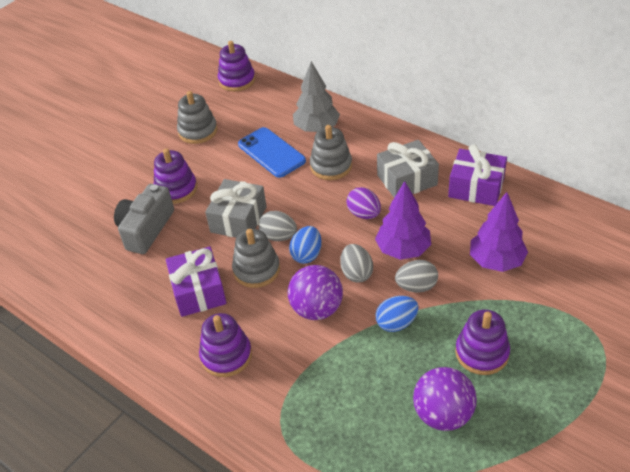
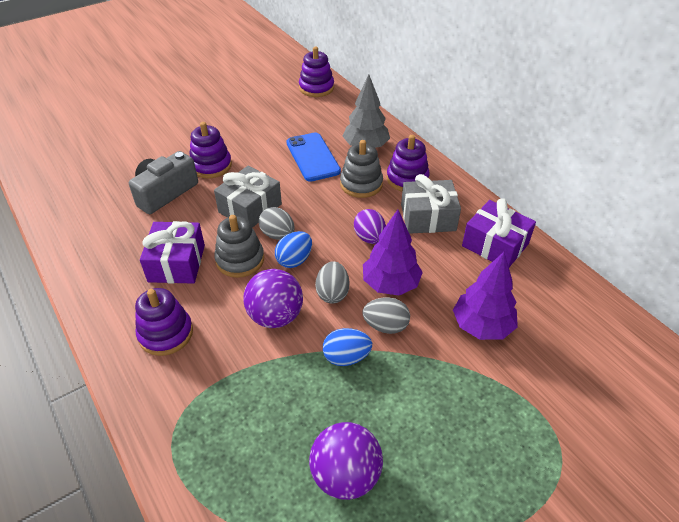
camera: 15 degrees right, 0 degrees up
(198, 131) = (258, 121): grey stacking toy -> none
(482, 353) = (420, 421): purple stacking toy -> purple stacking toy (407, 179)

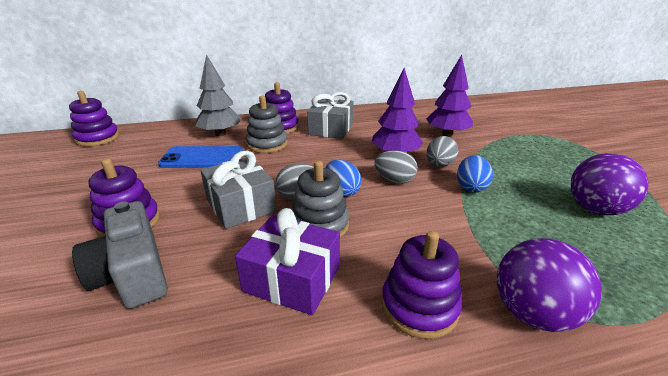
camera: 70 degrees left, 15 degrees down
(275, 316) = (414, 215): purple ball -> purple ball (533, 313)
(369, 238) = (337, 153): purple egg -> none
(495, 245) = (374, 116): purple gift -> none

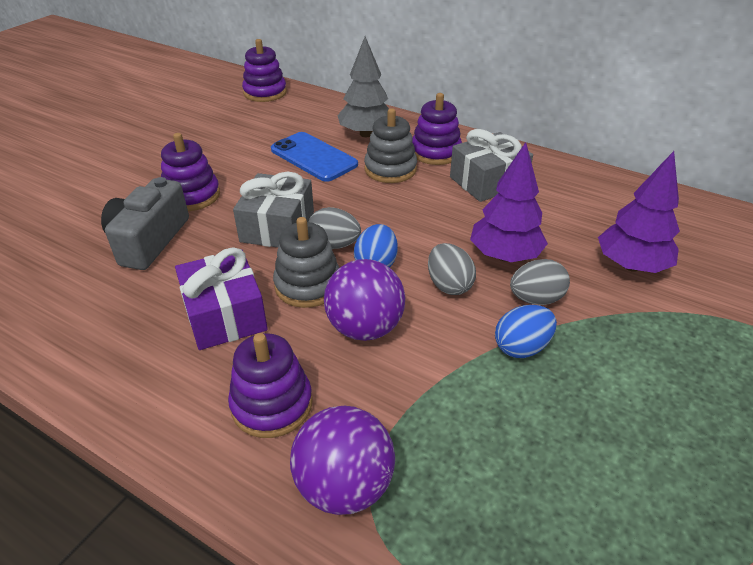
camera: 45 degrees right, 10 degrees up
(595, 209) = (634, 481): purple ball -> purple ball (365, 328)

